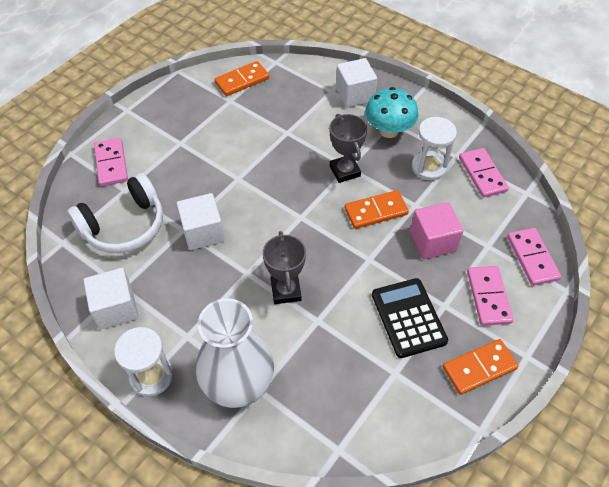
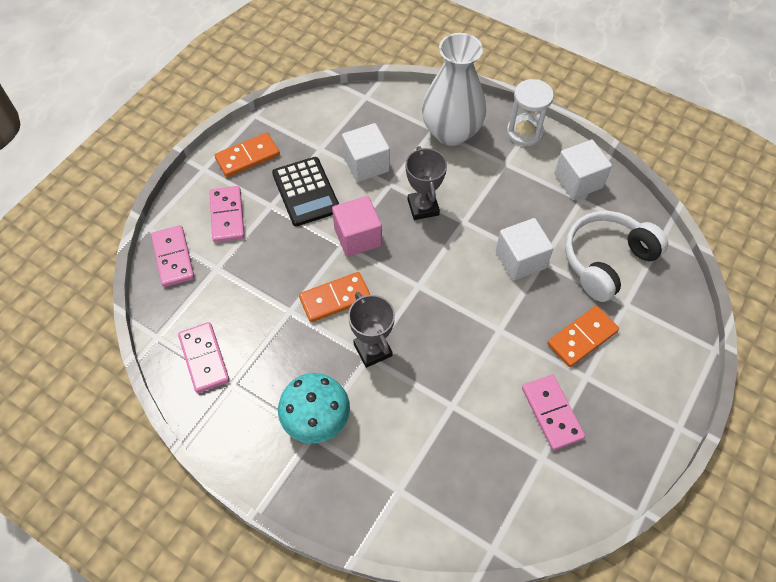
camera: 175 degrees right, 5 degrees up
(111, 164) = (658, 338): pink domino -> pink domino (551, 413)
(242, 81) = (535, 500): orange domino -> orange domino (582, 337)
(354, 94) = (364, 485): white cube -> white cube (366, 164)
(429, 167) = (269, 364): white hourglass -> none
(432, 241) = (275, 268): pink cube -> pink cube (358, 237)

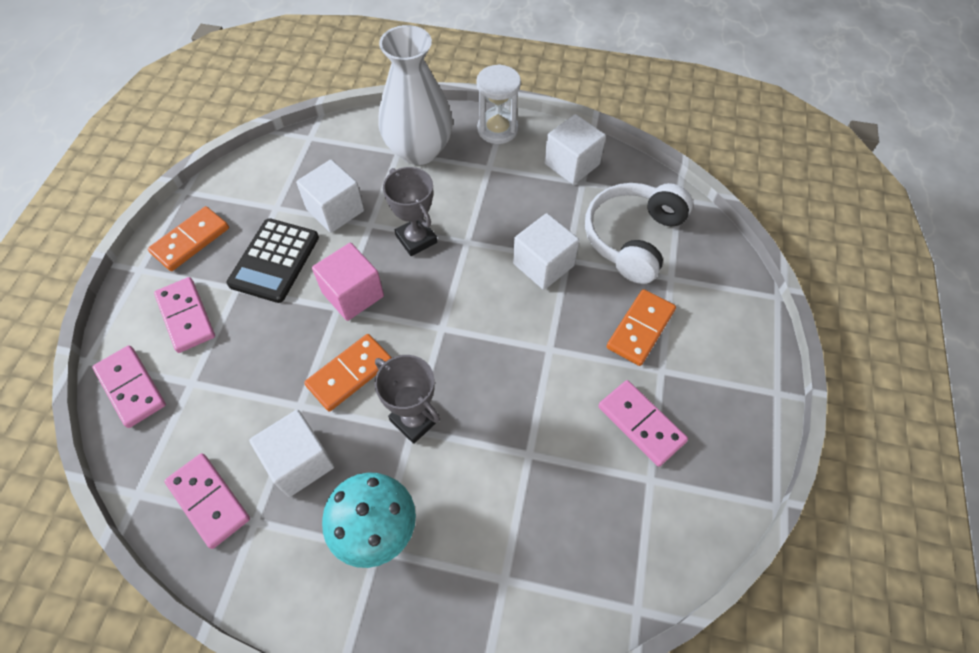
camera: 20 degrees left, 0 degrees up
(277, 352) = (300, 462): none -> white cube
(306, 192) = (274, 261): black calculator -> black calculator turned 60 degrees clockwise

